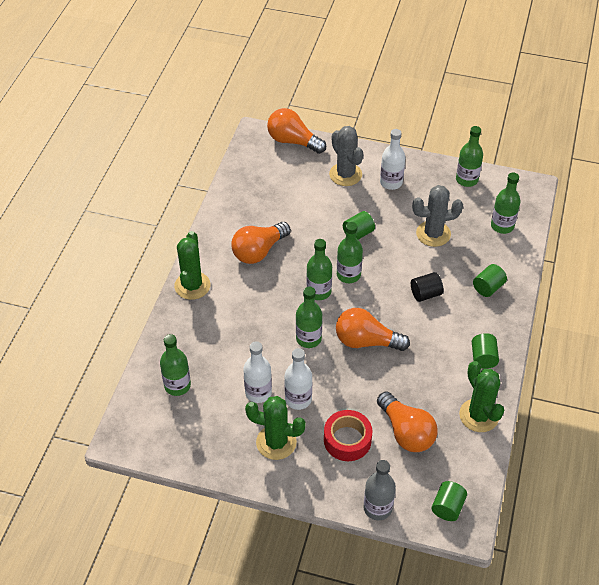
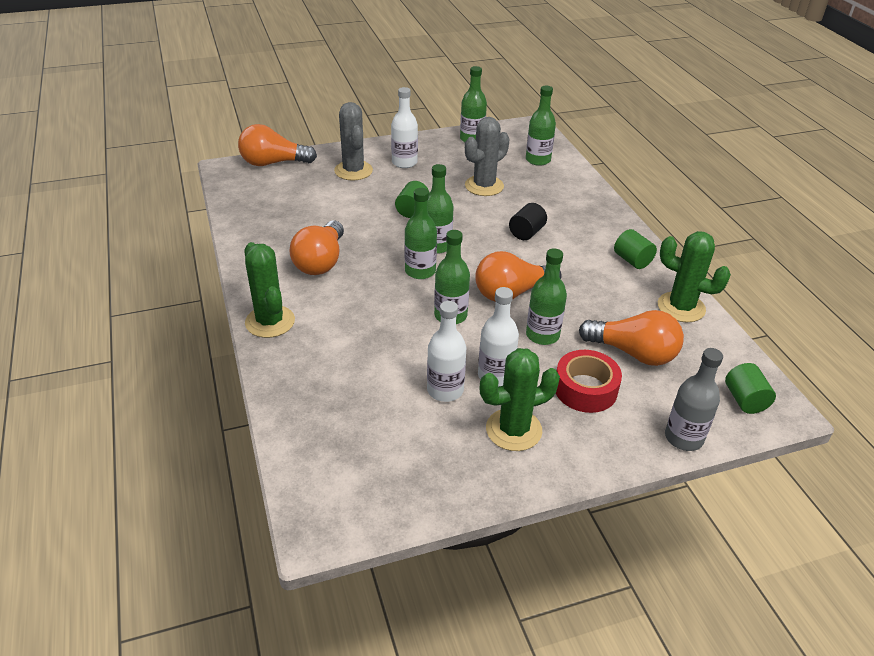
camera: 35 degrees left, 10 degrees down
(177, 385) = (341, 429): green bottle -> green bottle (542, 335)
(345, 174) = (353, 171): grey cactus -> grey cactus turned 45 degrees clockwise
(488, 287) = (576, 207): green cylinder -> none

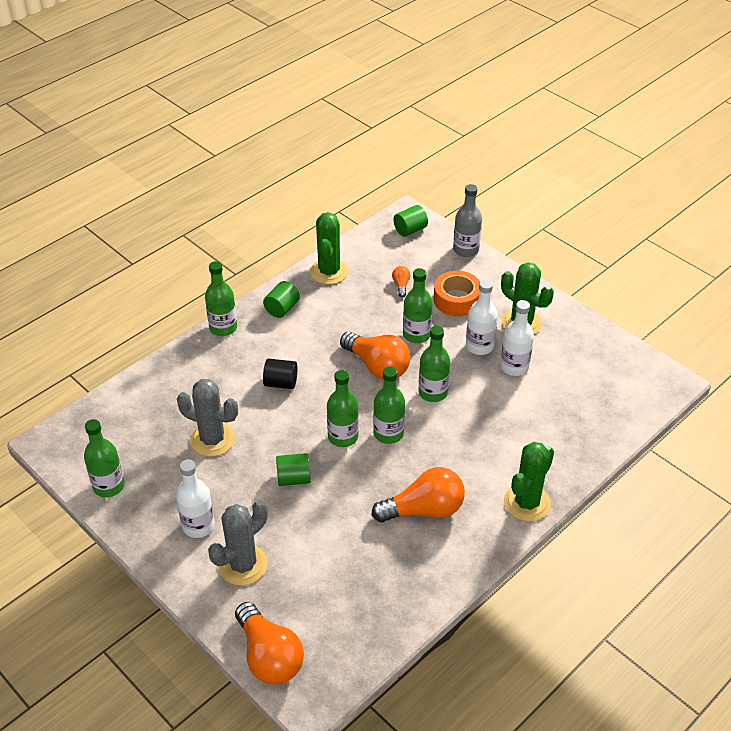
camera: 115 degrees left, 5 degrees up
(538, 160) = (132, 414): green bottle -> green bottle (223, 328)
(585, 389) = (456, 300): red tape -> orange tape
(633, 353) = (401, 285): orange light bulb -> orange light bulb, size x0.44

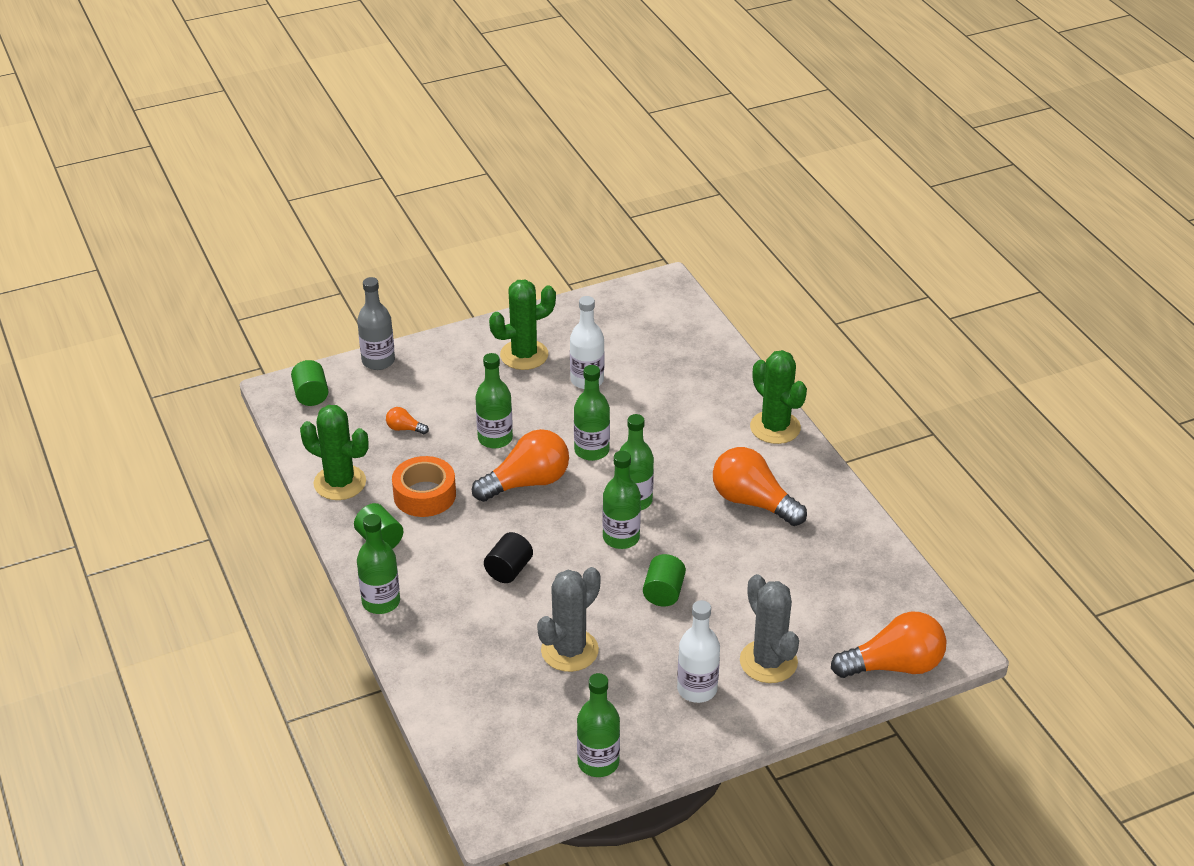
camera: 70 degrees left, 5 degrees down
(424, 510) = (752, 502): orange light bulb -> orange light bulb turned 60 degrees counterclockwise
(456, 300) = (457, 392): orange tape -> orange tape (424, 495)
(479, 346) = (541, 396): white bottle -> none

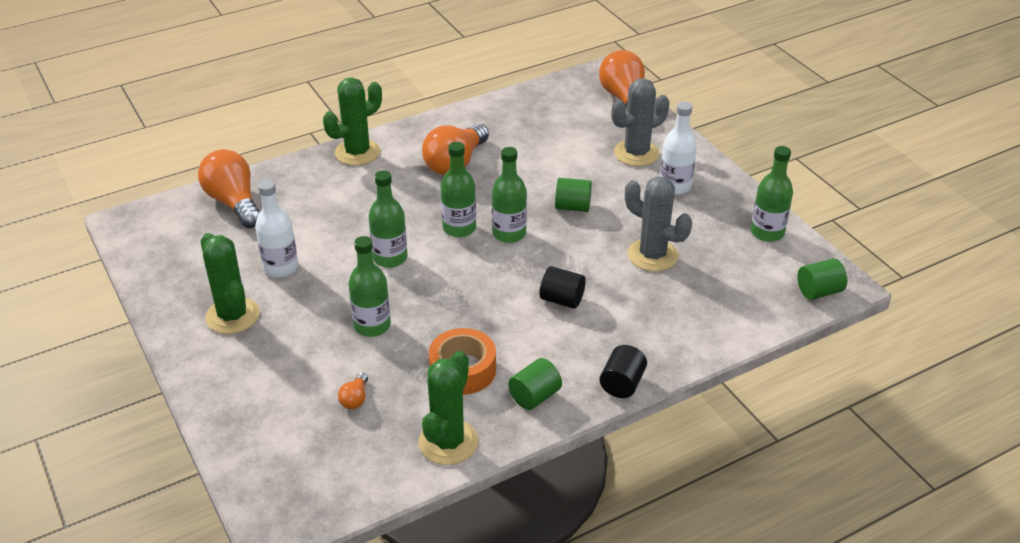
camera: 95 degrees left, 0 degrees up
(311, 395) = (289, 494): green cylinder -> green cylinder (819, 291)
(378, 361) = (228, 438): grey bottle -> none
(381, 602) = (622, 384): green bottle -> black cylinder
(527, 482) = (439, 297): orange light bulb -> orange light bulb (234, 202)

